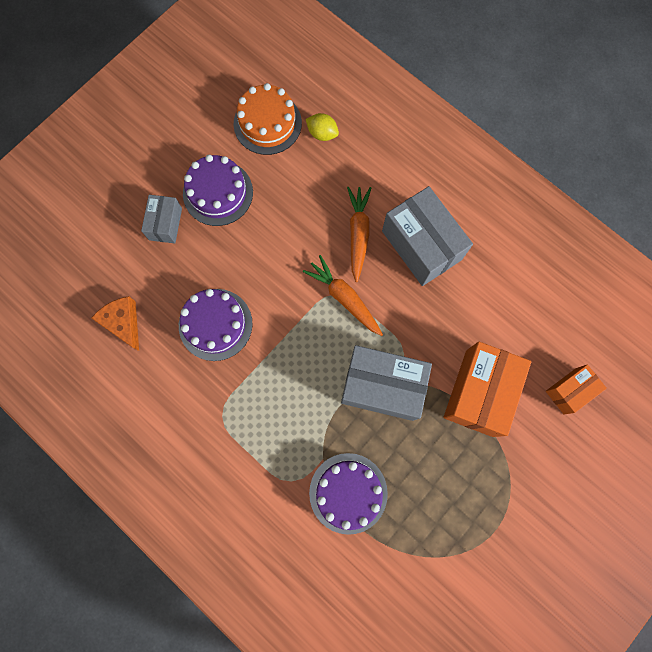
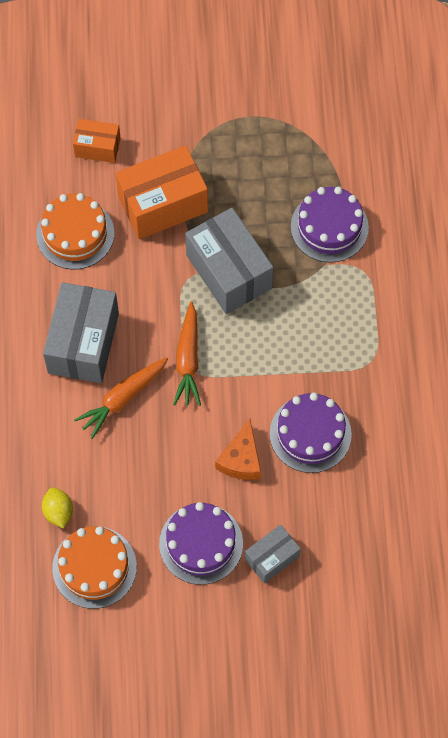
camera: 135 degrees left, 10 degrees down
(123, 323) = (384, 504): orange cheese -> orange cheese (241, 459)
(510, 312) = (75, 234): none -> orange cake

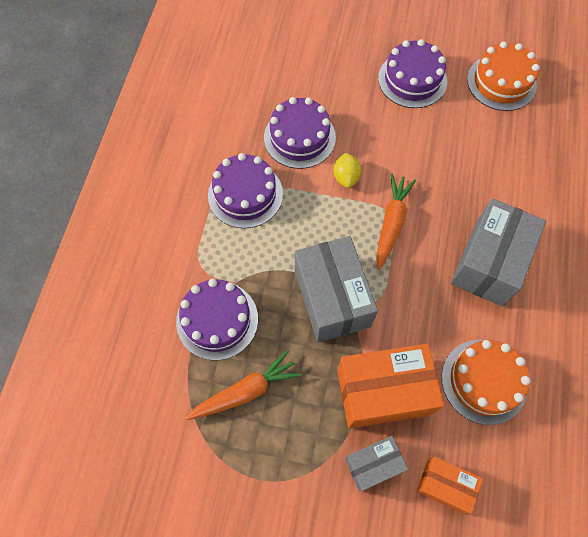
camera: 165 degrees left, 0 degrees up
(58, 512) = (527, 127): yellow lemon -> yellow lemon (346, 177)
(122, 399) = (459, 203): orange carrot -> orange carrot (246, 391)
(241, 459) = (364, 131): orange cheese -> none
(272, 558) = (358, 58): grey box -> grey box (373, 464)
(346, 354) = (245, 194): none -> purple cake

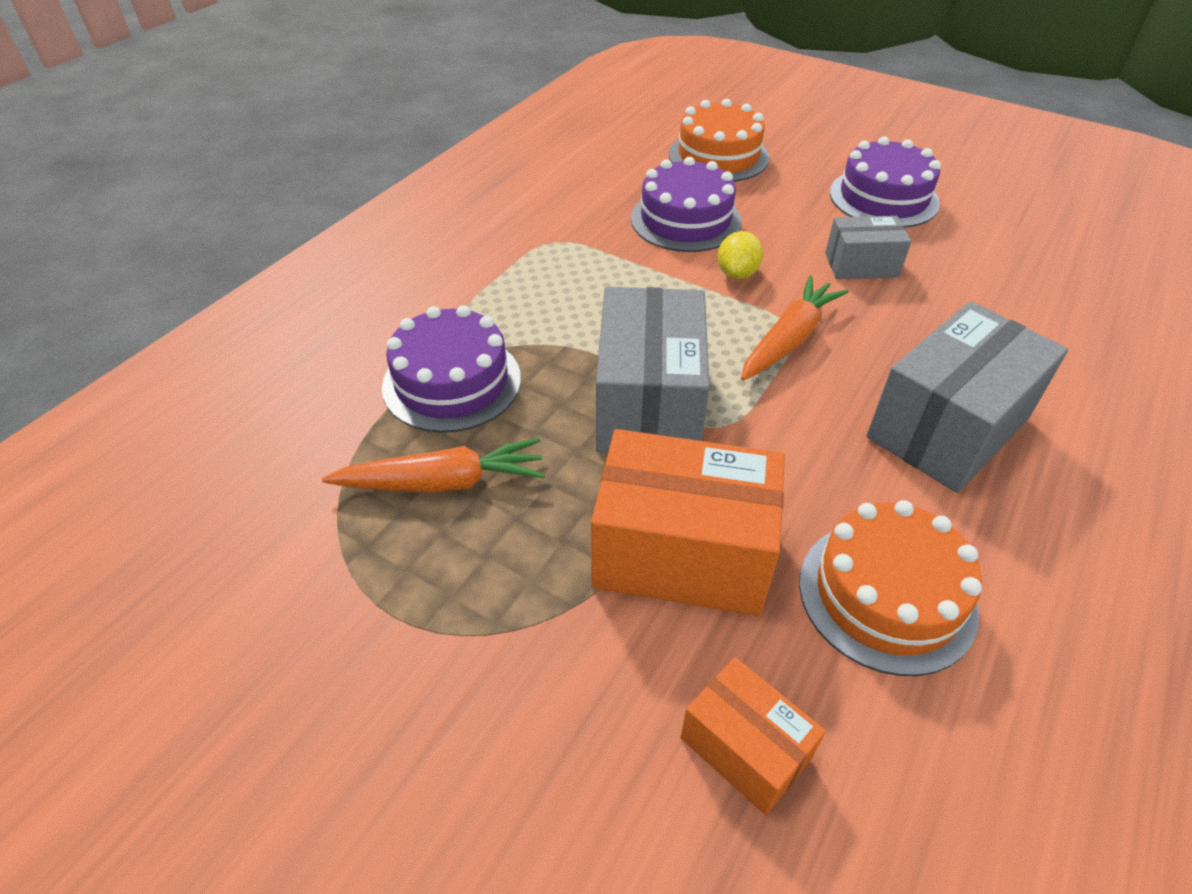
camera: 20 degrees right, 20 degrees down
(245, 194) = (575, 258): purple cake -> none
(373, 464) = (613, 662): grey box -> grey box (861, 265)
(501, 82) = (1030, 227): orange cake -> orange cake (718, 156)

